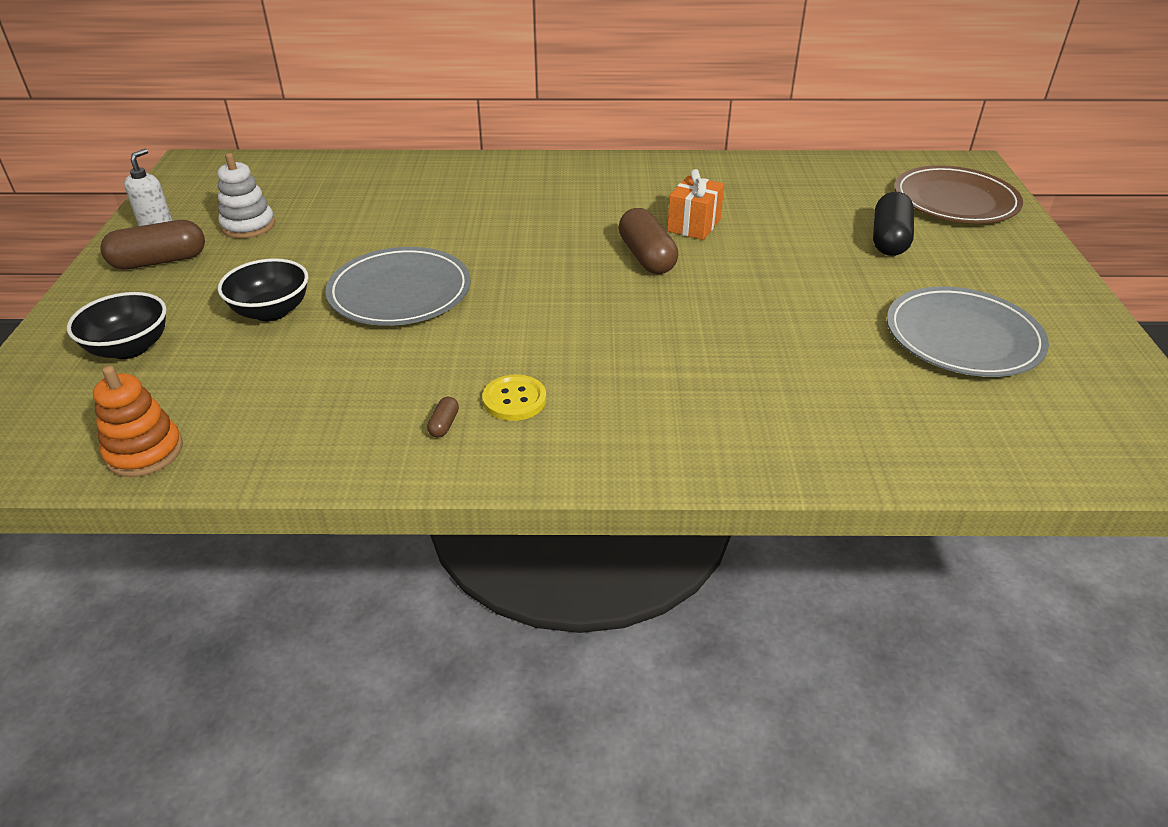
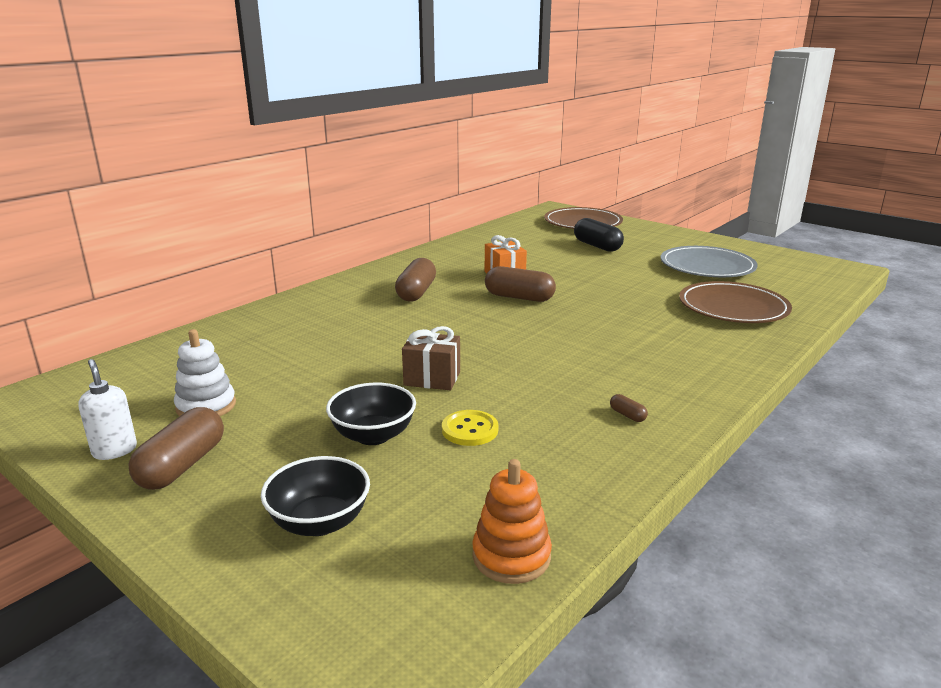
camera: 50 degrees left, 15 degrees down
(400, 292) = (432, 378): grey plate -> brown gift
(514, 400) = (627, 384): yellow button -> yellow button (470, 430)
(574, 203) = (416, 292): none -> brown capsule
(843, 402) = (733, 307): none -> brown plate

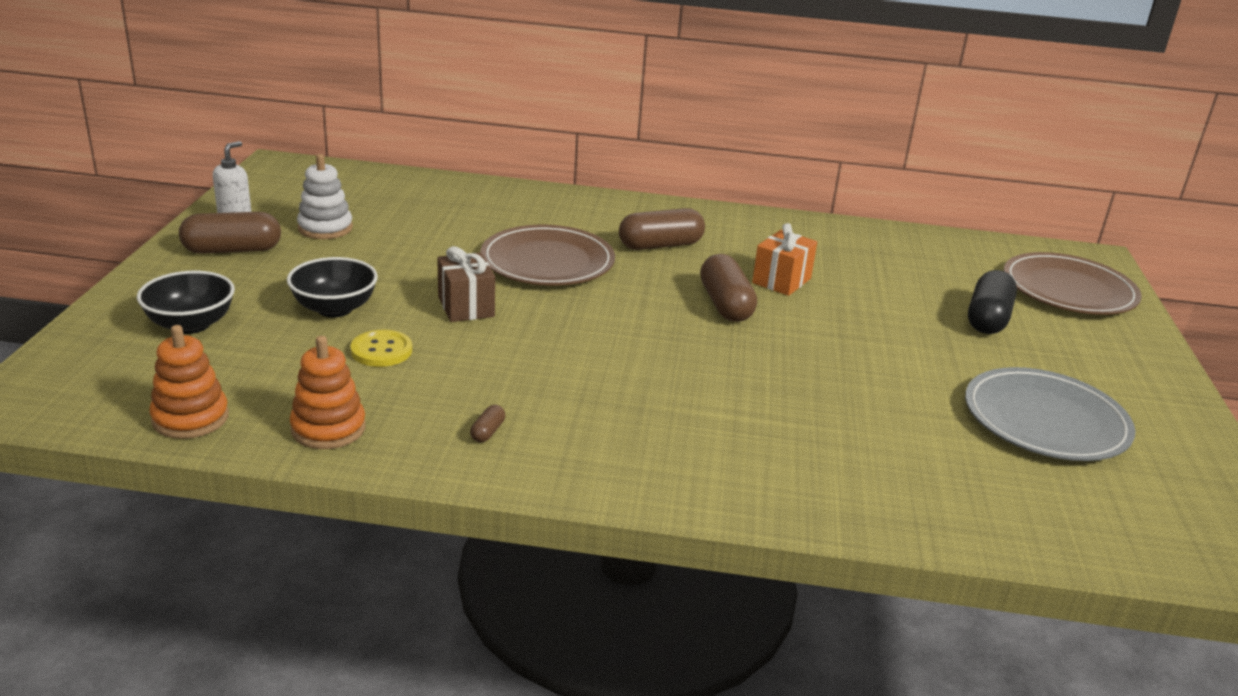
camera: 55 degrees right, 5 degrees up
(579, 482) = (328, 428): none -> orange stacking toy
(733, 307) = (902, 464): brown plate -> brown plate (547, 262)

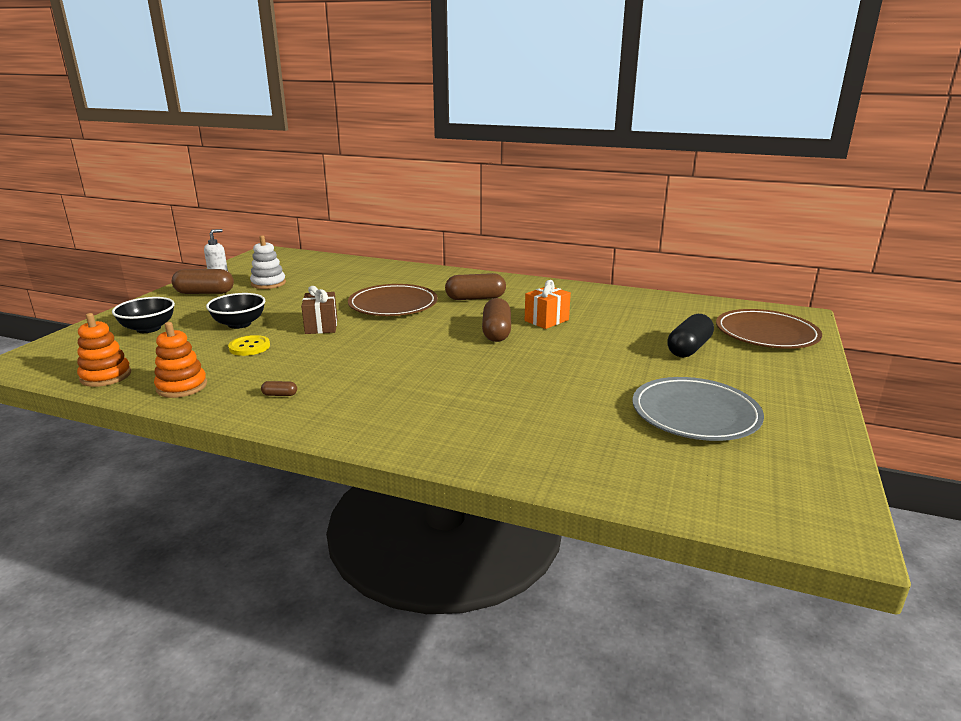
camera: 15 degrees right, 5 degrees down
(487, 432) = (280, 395): brown capsule -> brown capsule turned 60 degrees clockwise

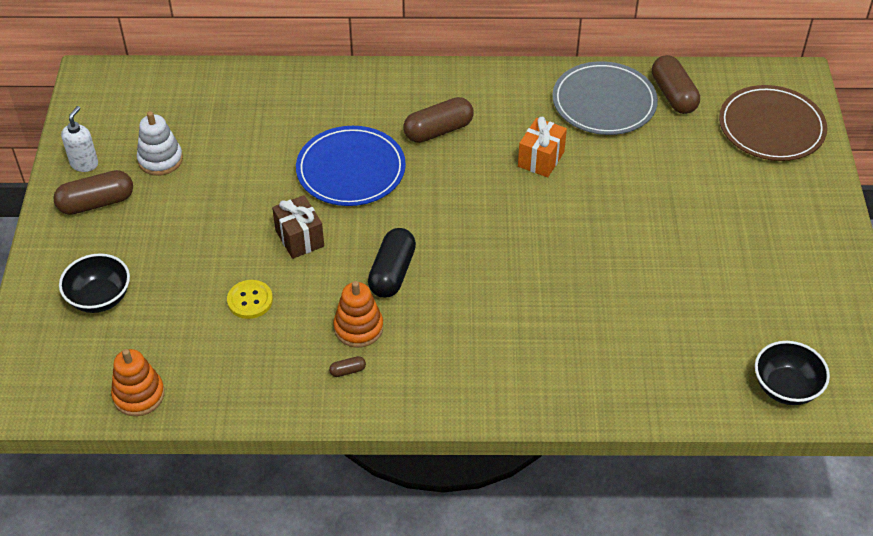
camera: 20 degrees left, 25 degrees up
(182, 386) = (237, 387): orange stacking toy -> orange stacking toy (358, 328)
(239, 324) = (200, 259): black bowl -> black bowl (786, 387)
(393, 304) = (351, 170): brown plate -> blue plate
(496, 332) = (499, 198): brown capsule -> brown capsule (673, 95)
(689, 348) = (704, 177): black capsule -> black capsule (392, 273)
(695, 413) = (741, 287): grey plate -> grey plate (604, 102)

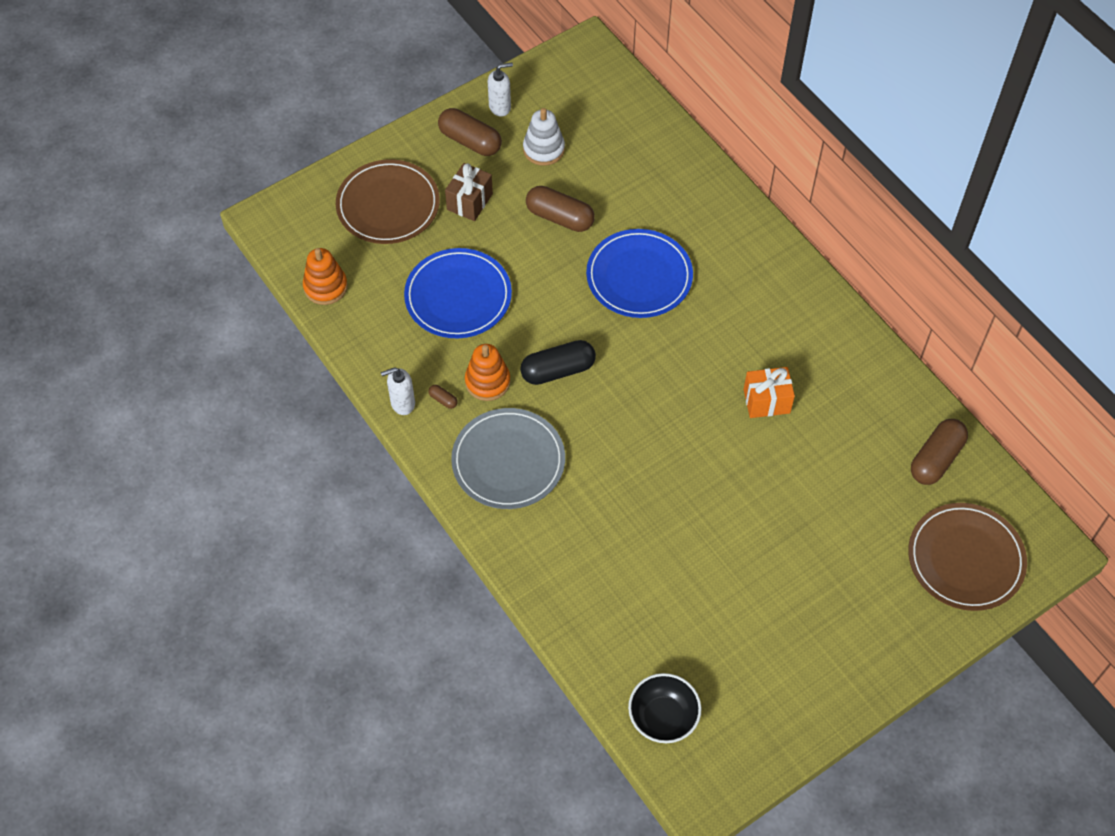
camera: 55 degrees right, 10 degrees up
(100, 298) = (388, 205): black bowl -> brown plate
(250, 300) = (458, 296): yellow button -> blue plate
(299, 238) = (541, 288): brown gift -> brown gift (469, 202)
(323, 404) = (402, 403): none -> white soap dispenser
(438, 130) = (734, 309): brown capsule -> brown capsule (560, 217)
(604, 102) = (877, 410): grey plate -> grey plate (508, 461)

